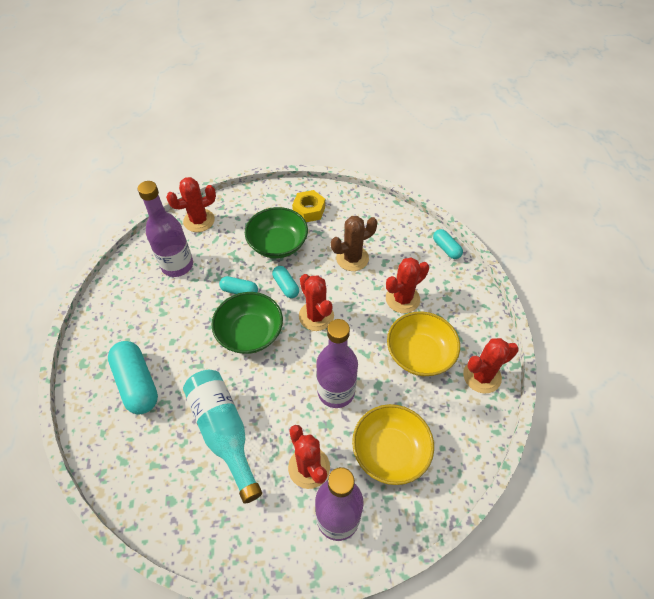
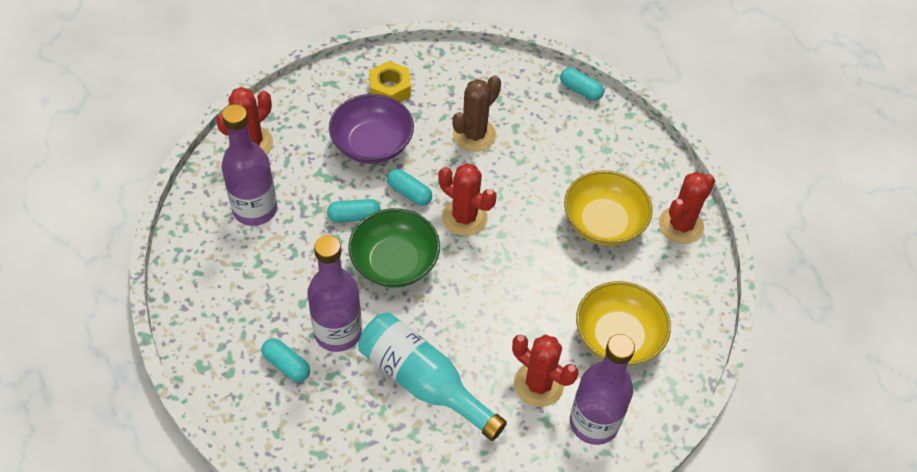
camera: 25 degrees left, 0 degrees up
(137, 383) = (286, 365): turquoise capsule -> turquoise capsule, size x0.55
(278, 244) = (372, 144): green bowl -> purple bowl
(336, 391) = (529, 295): purple bottle -> purple bottle (338, 332)
(402, 299) = (556, 166): red cactus -> none

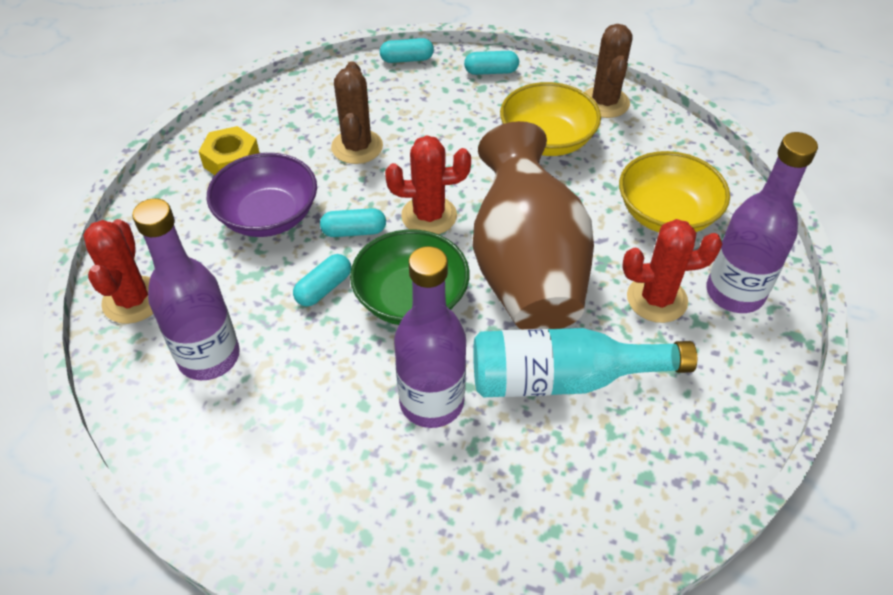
camera: 40 degrees left, 5 degrees down
(286, 365) = (417, 476): turquoise capsule -> turquoise capsule (491, 71)
(481, 299) = (526, 269): none -> brown vase
(681, 225) = (605, 102): red cactus -> brown cactus

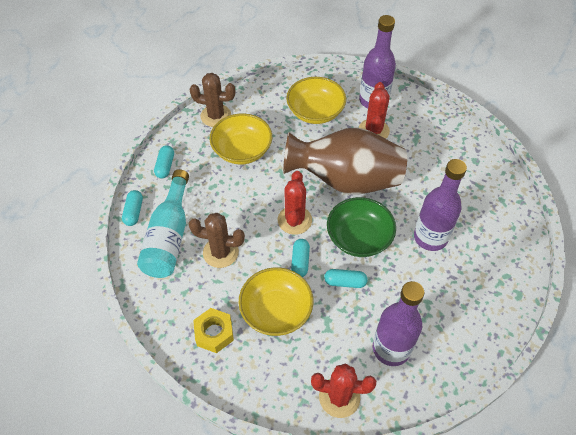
camera: 80 degrees left, 5 degrees up
(268, 216) = (276, 311): purple bowl -> yellow bowl
(324, 288) = (345, 282): turquoise capsule -> turquoise capsule turned 45 degrees counterclockwise
(563, 379) = (419, 179): turquoise bottle -> turquoise bottle (169, 237)

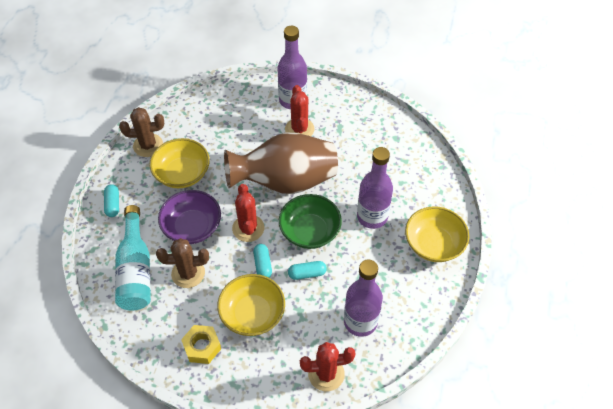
camera: 15 degrees left, 0 degrees up
(134, 212) = (95, 255): turquoise capsule -> none
(237, 206) = (192, 227): none -> purple bowl
(315, 112) = (241, 122): yellow bowl -> yellow bowl (434, 244)

